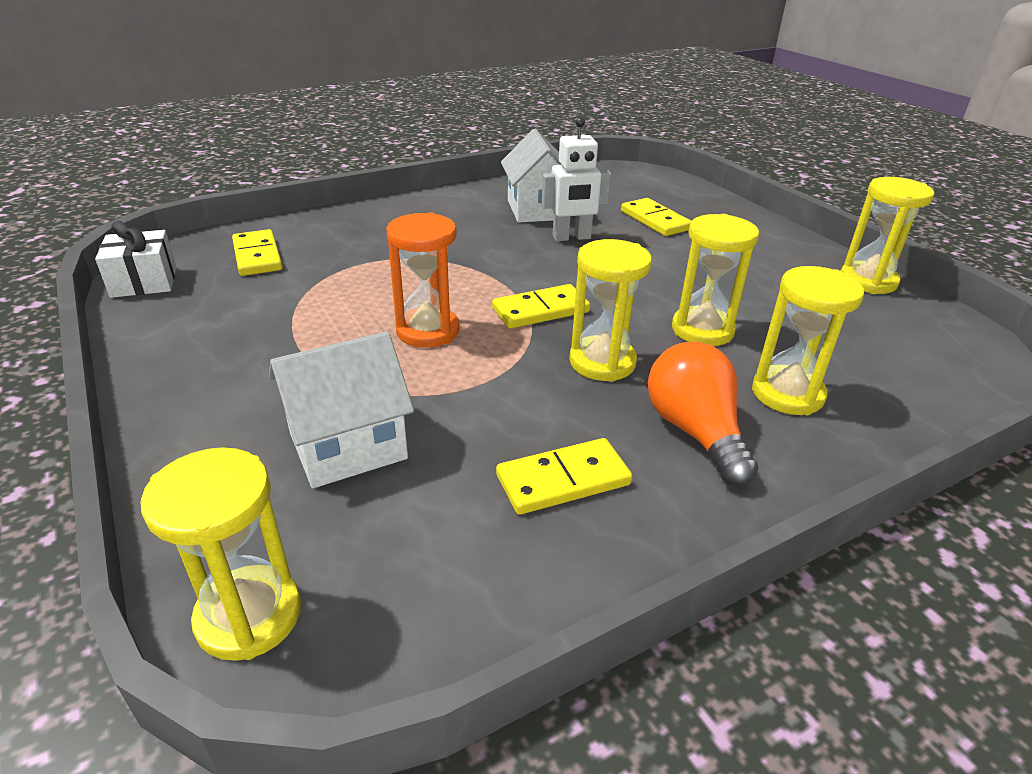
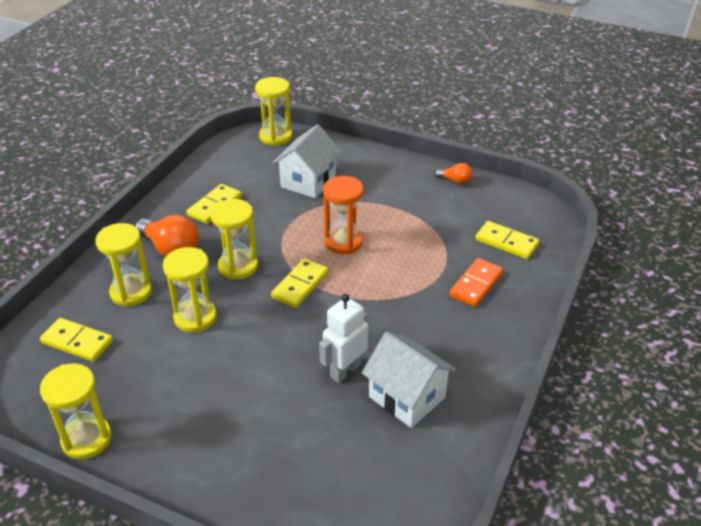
camera: 145 degrees right, 5 degrees up
(144, 282) = (522, 199): white gift -> none
(156, 337) = (455, 181): none -> orange light bulb
(357, 241) = (476, 284): none -> orange domino
(655, 220) = (299, 439): yellow domino -> yellow domino (77, 342)

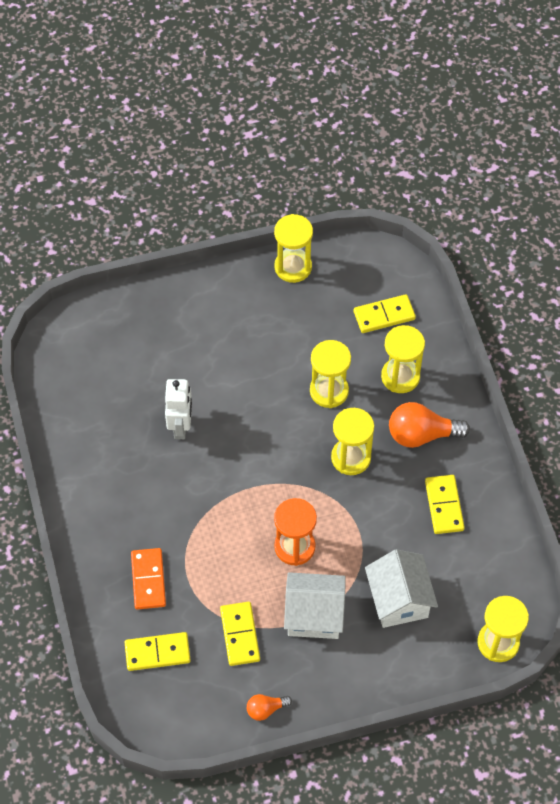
camera: 140 degrees right, 20 degrees up
(300, 285) = (284, 475): yellow domino -> yellow domino (240, 635)
(407, 397) = (122, 436): white house -> white house (314, 615)

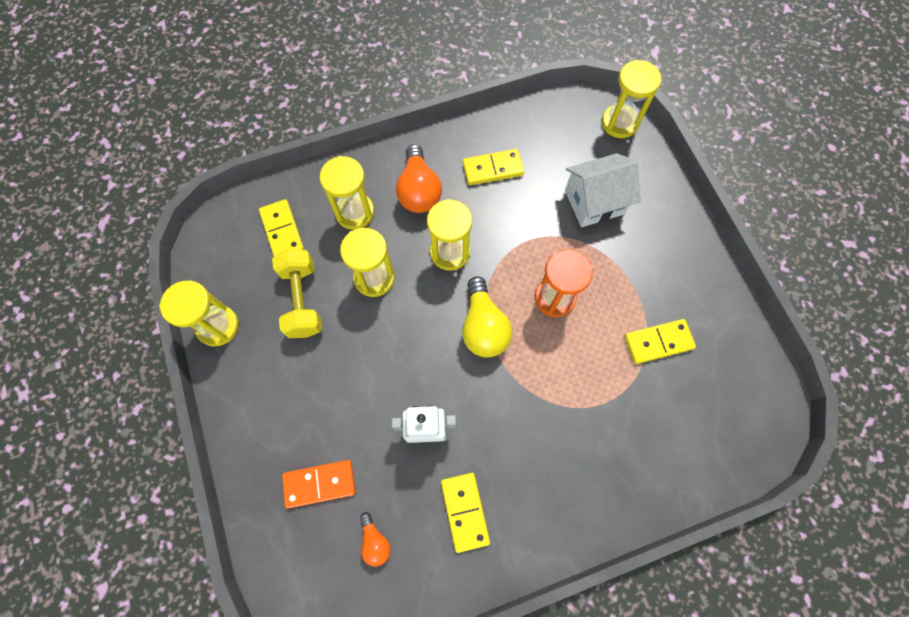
camera: 95 degrees left, 10 degrees up
(148, 580) = (616, 444): orange domino -> orange domino (319, 483)
(157, 652) = (695, 424): yellow domino -> yellow domino (464, 511)
(266, 709) = (728, 311): orange light bulb -> orange light bulb (375, 541)
(271, 480) = (483, 326): none -> yellow light bulb
(311, 332) = (302, 300): none -> yellow dumbbell
(314, 615) = (623, 274): white house -> none

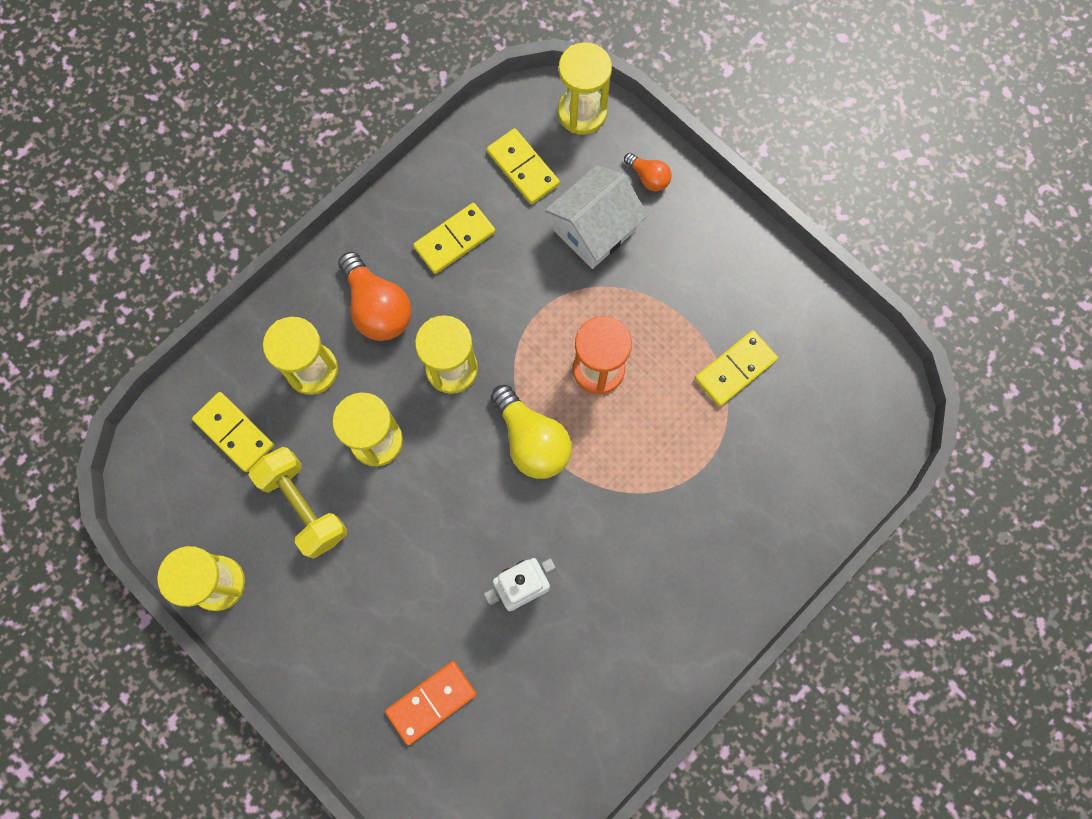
camera: 25 degrees left, 5 degrees up
(375, 541) = (522, 732): orange light bulb -> orange light bulb (648, 177)
(464, 511) = (604, 655): yellow domino -> yellow domino (523, 168)

